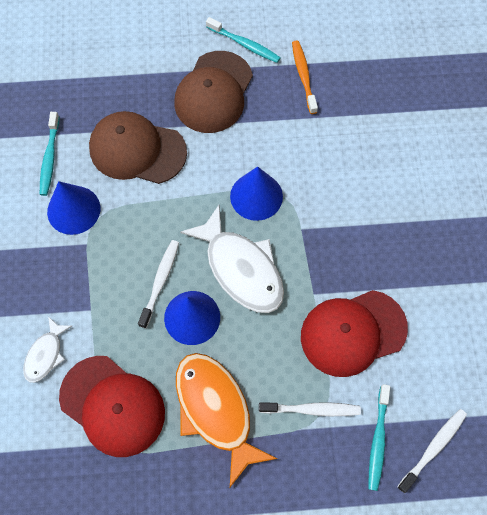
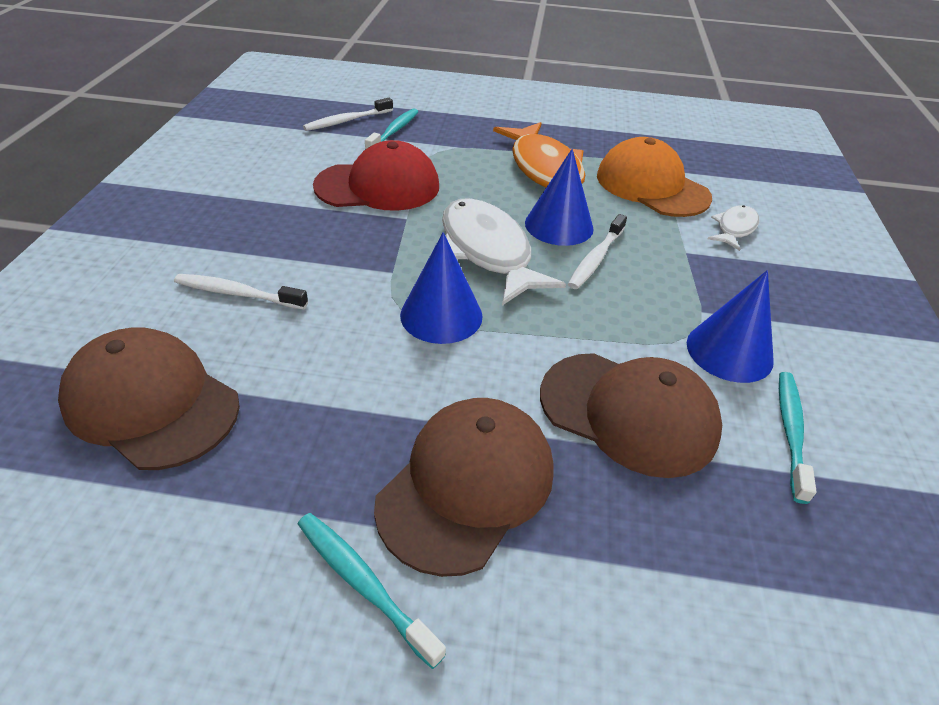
camera: 170 degrees left, 25 degrees down
(112, 406) = (651, 186): red cap -> orange cap
(303, 76) = (270, 478): orange toothbrush -> none
(312, 409) = (447, 154): white toothbrush -> white toothbrush (238, 294)
(382, 100) = (151, 402): none -> brown cap

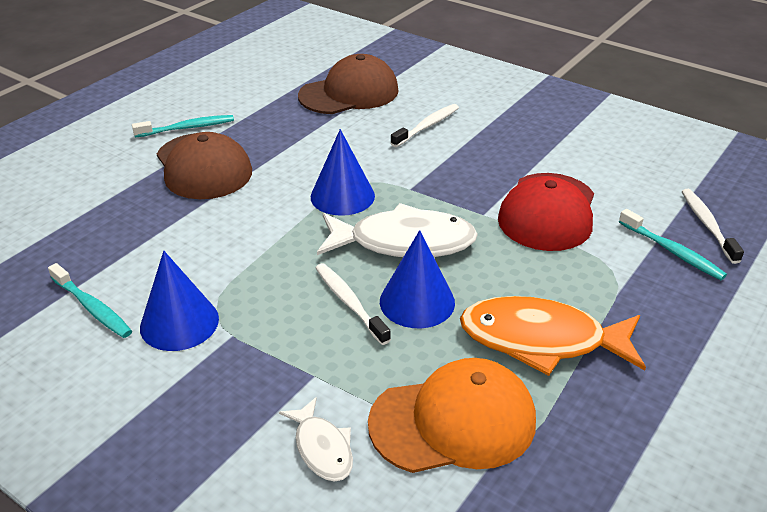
camera: 120 degrees right, 5 degrees down
(628, 413) = (184, 241): brown cap -> none

